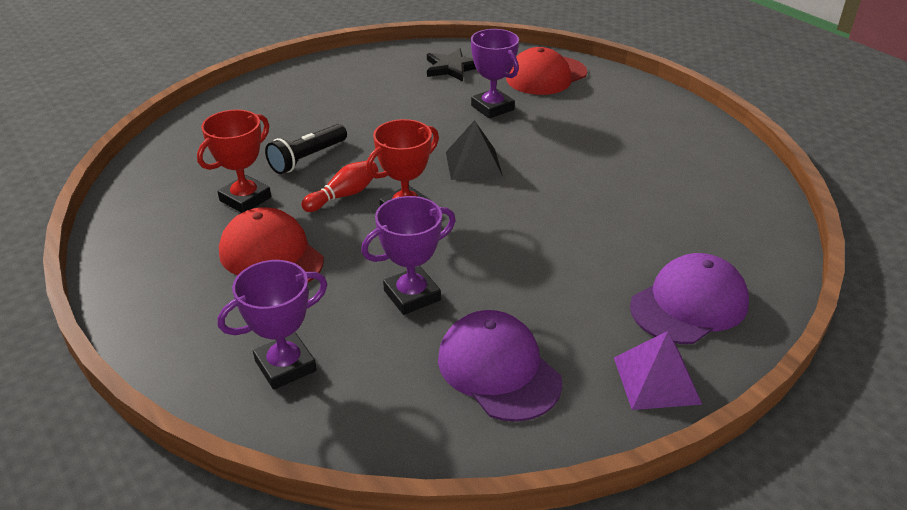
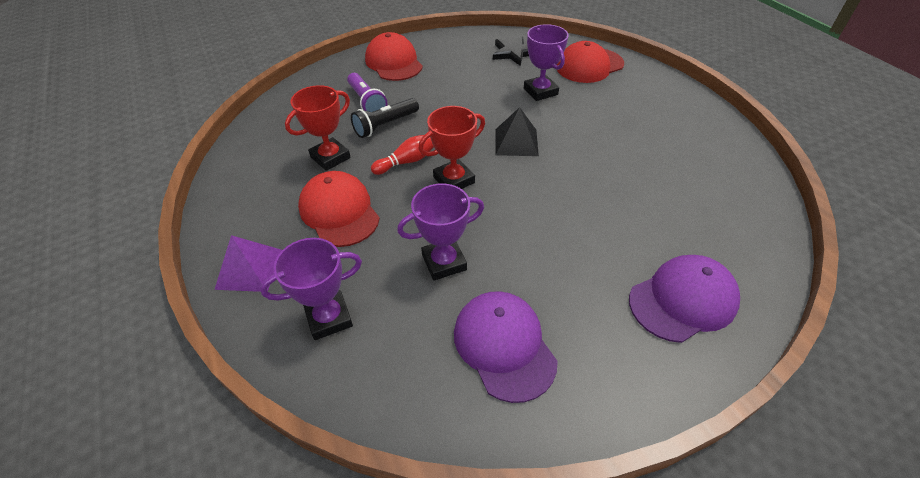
camera: 10 degrees right, 10 degrees up
(277, 134) = (367, 102): none -> purple flashlight
(302, 88) = (394, 62): none -> red cap
(656, 380) = (643, 376): purple pyramid -> purple pyramid (249, 269)

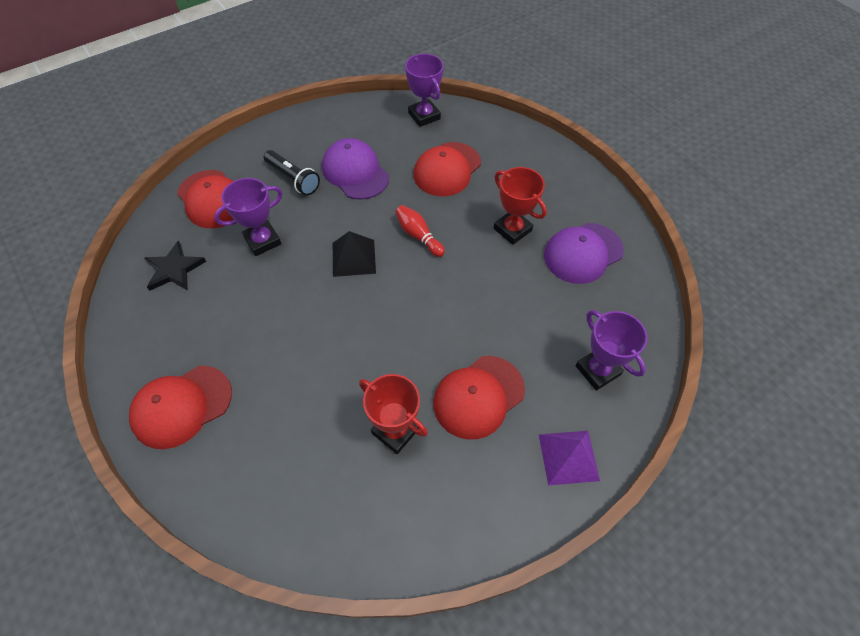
camera: 100 degrees left, 10 degrees up
(367, 102) = (280, 418): purple flashlight -> none
(385, 125) = (330, 385): black flashlight -> black flashlight (293, 179)
(407, 161) = (394, 349): red bowling pin -> red bowling pin (418, 236)
(444, 262) = (519, 298): purple trophy -> purple trophy (424, 116)
(454, 180) = (417, 304): red trophy -> red trophy (512, 229)
(651, 222) = (447, 169): none -> red cap
(683, 300) = (516, 160): purple cap -> purple cap (355, 172)

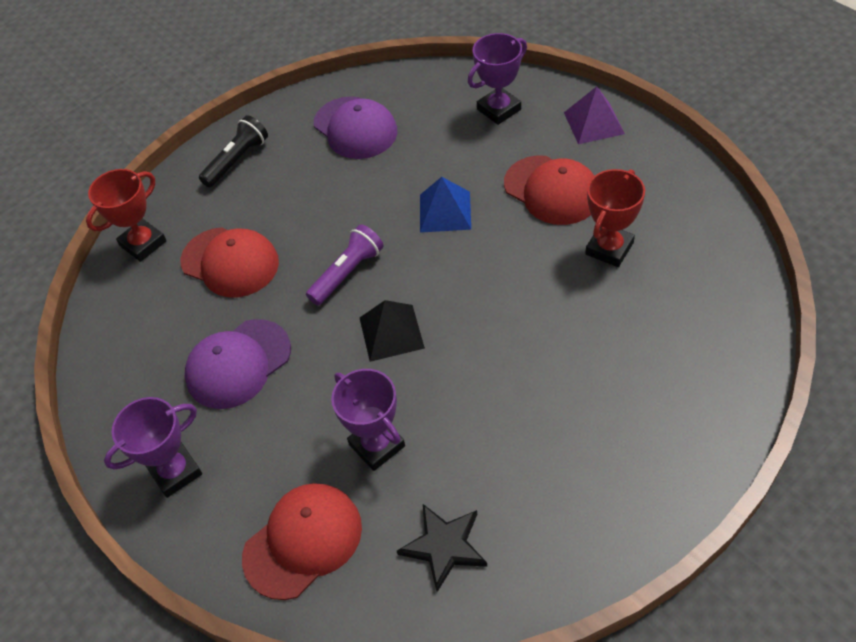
camera: 90 degrees left, 5 degrees down
(182, 406) = (645, 457): red cap -> none
(293, 179) = (255, 439): black flashlight -> black flashlight (237, 160)
(418, 236) = (347, 273): red bowling pin -> purple flashlight
(424, 116) = (122, 304): purple trophy -> purple trophy (175, 472)
(469, 307) = (445, 211): none -> blue pyramid
(512, 229) = (328, 188): red trophy -> red trophy (143, 243)

